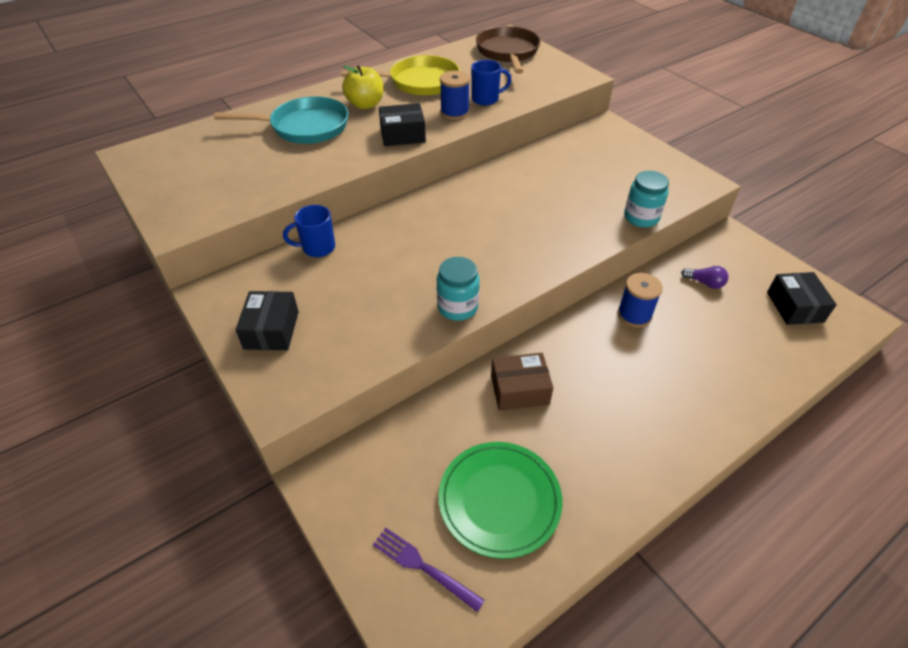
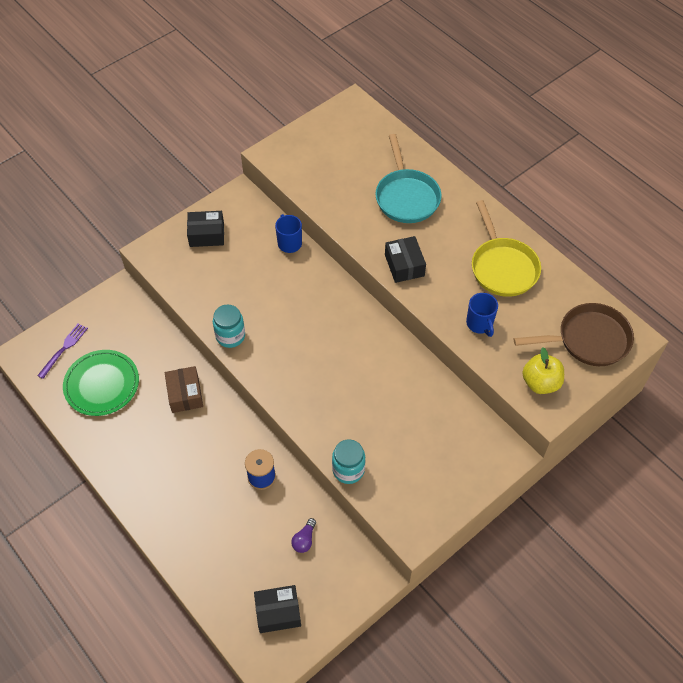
camera: 85 degrees right, 10 degrees up
(365, 104) = (451, 232): yellow apple -> yellow apple (540, 383)
(454, 112) = (449, 300): blue spool -> none

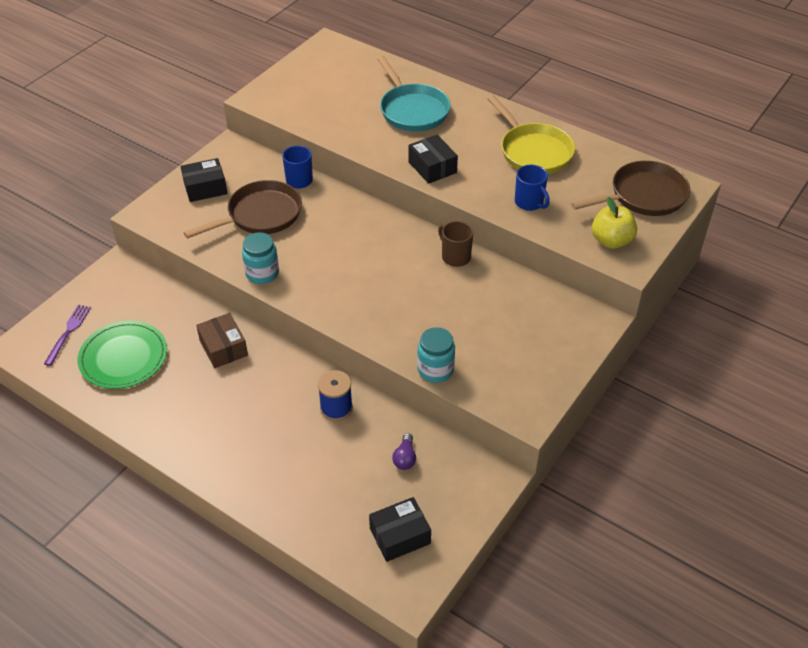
camera: 15 degrees left, 10 degrees down
(246, 274) = (260, 215): none -> brown pan
(402, 356) = (455, 257): none -> brown mug

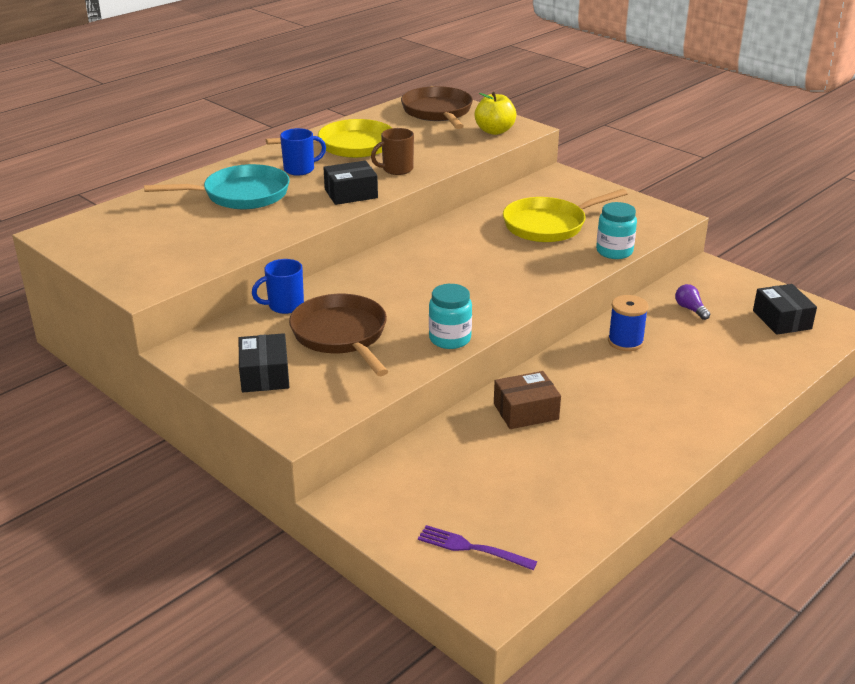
camera: 80 degrees left, 15 degrees down
(123, 357) = (530, 494): green plate -> none
(405, 458) = (690, 309): purple light bulb -> purple light bulb turned 135 degrees counterclockwise
(455, 257) = (457, 227): brown mug -> brown mug (396, 169)
(478, 319) = (549, 225): none -> yellow pan
(529, 203) = (429, 156): blue mug -> blue mug (300, 169)

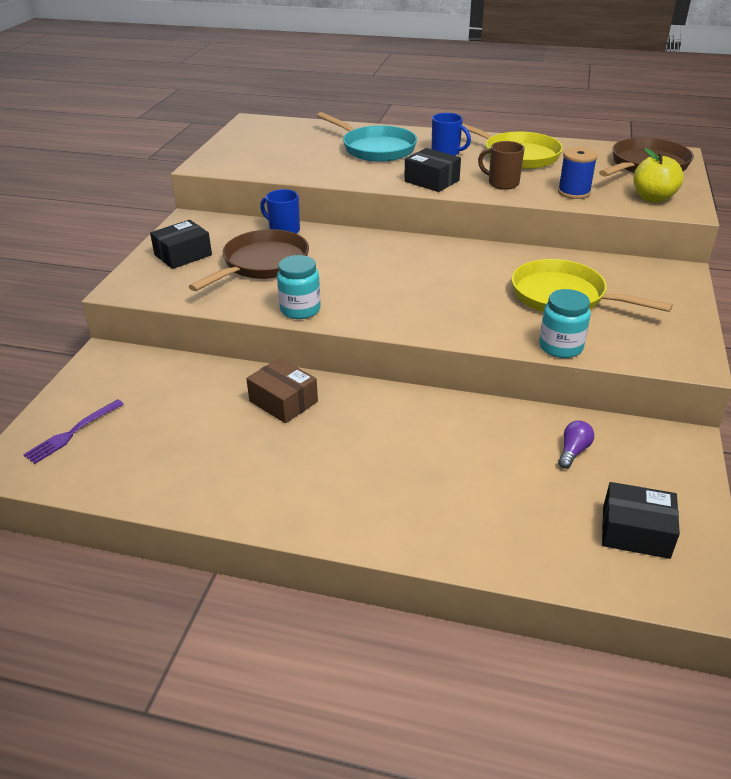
camera: 60 degrees right, 5 degrees up
(471, 548) = (72, 433): purple fork -> purple fork turned 135 degrees counterclockwise
(625, 342) = (457, 425): blue spool -> blue spool (574, 192)
(782, 320) = (635, 532): black box -> black box turned 60 degrees clockwise

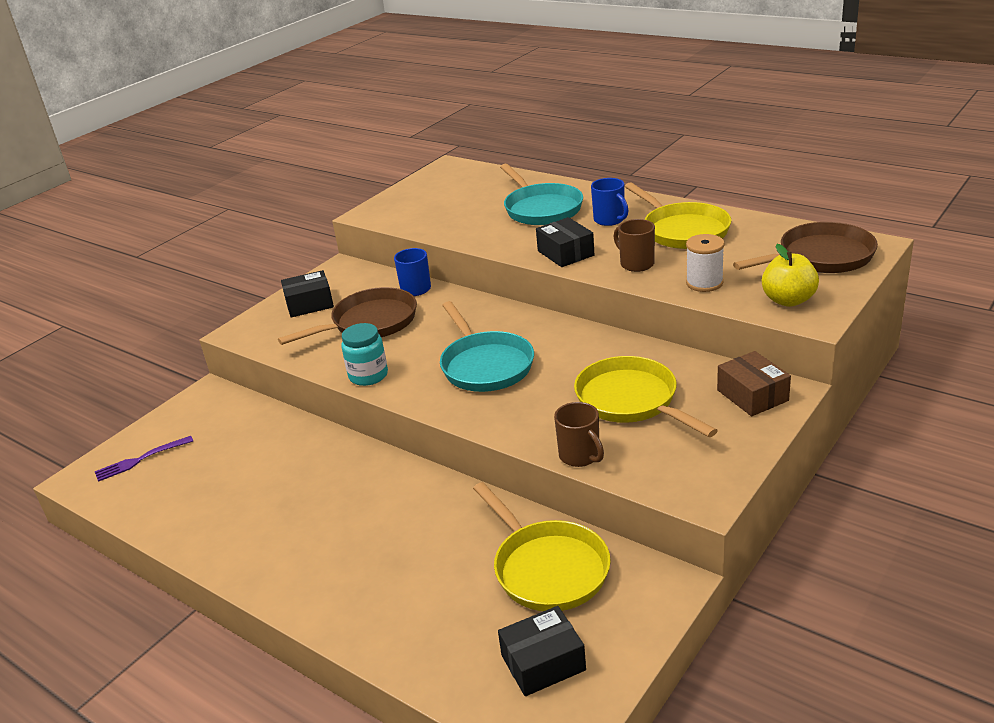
camera: 25 degrees right, 5 degrees down
(283, 401) = (321, 463): brown box -> brown box (752, 395)
(408, 286) = (485, 365): none -> turquoise pan
(560, 347) = (580, 456): turquoise jar -> brown mug
(573, 451) = (547, 568): purple light bulb -> yellow pan
(574, 192) = (704, 283): blue spool -> white spool
(635, 532) = (543, 663): black box -> black box turned 60 degrees counterclockwise

